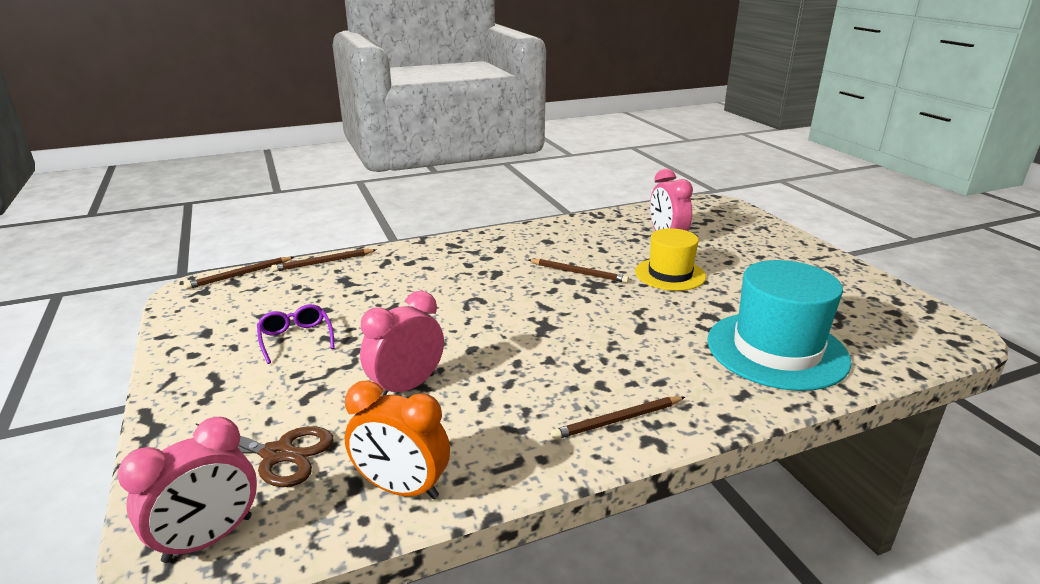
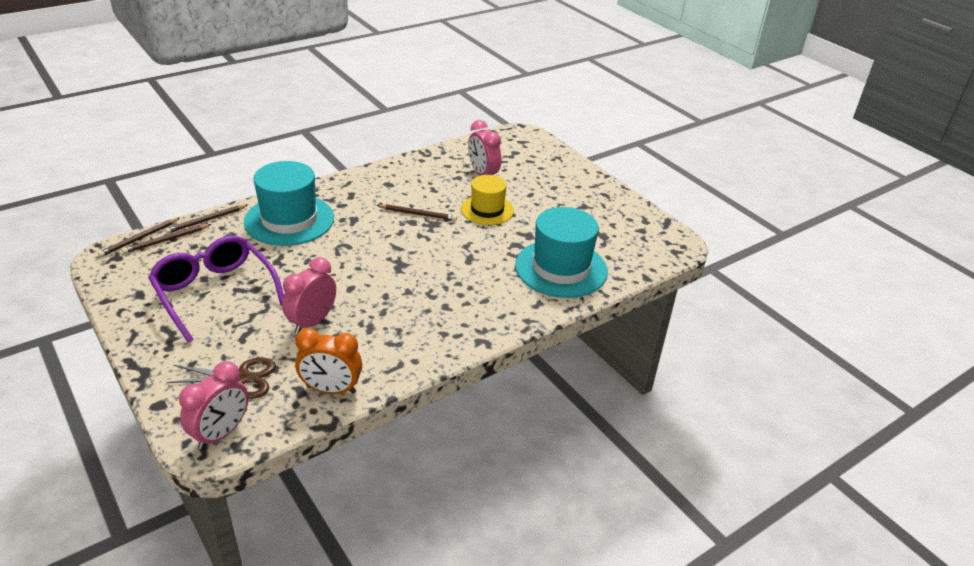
camera: 15 degrees left, 10 degrees up
(296, 338) = (214, 292): purple glasses -> purple glasses, size x2.10
(419, 268) = (289, 220): none -> turquoise hat
(617, 420) = (459, 330): brown pencil -> brown pencil (166, 240)

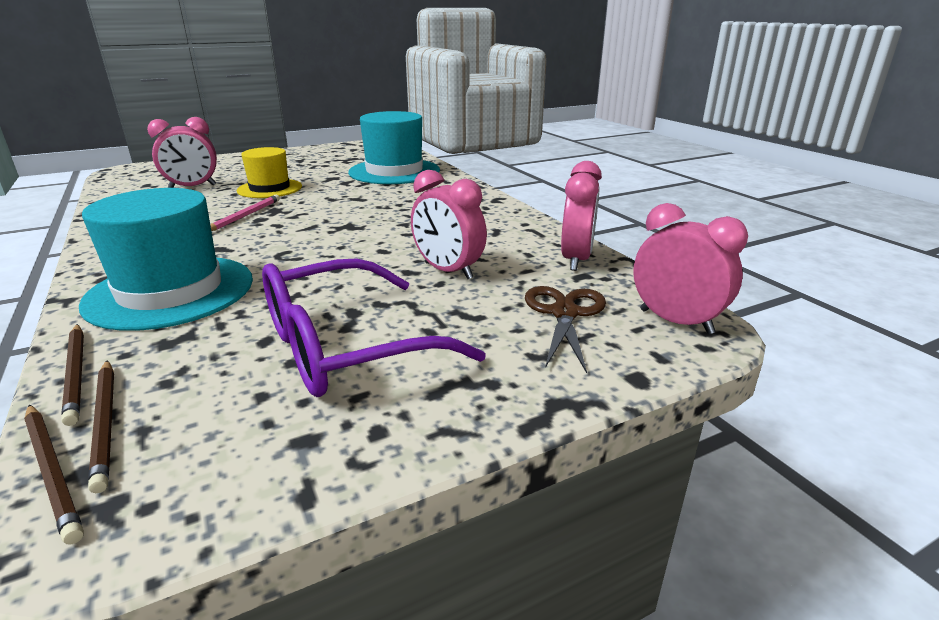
camera: 80 degrees left, 10 degrees down
(331, 389) = (576, 260): orange clock -> pink clock
(418, 214) = (245, 216): brown pencil -> pink pencil

